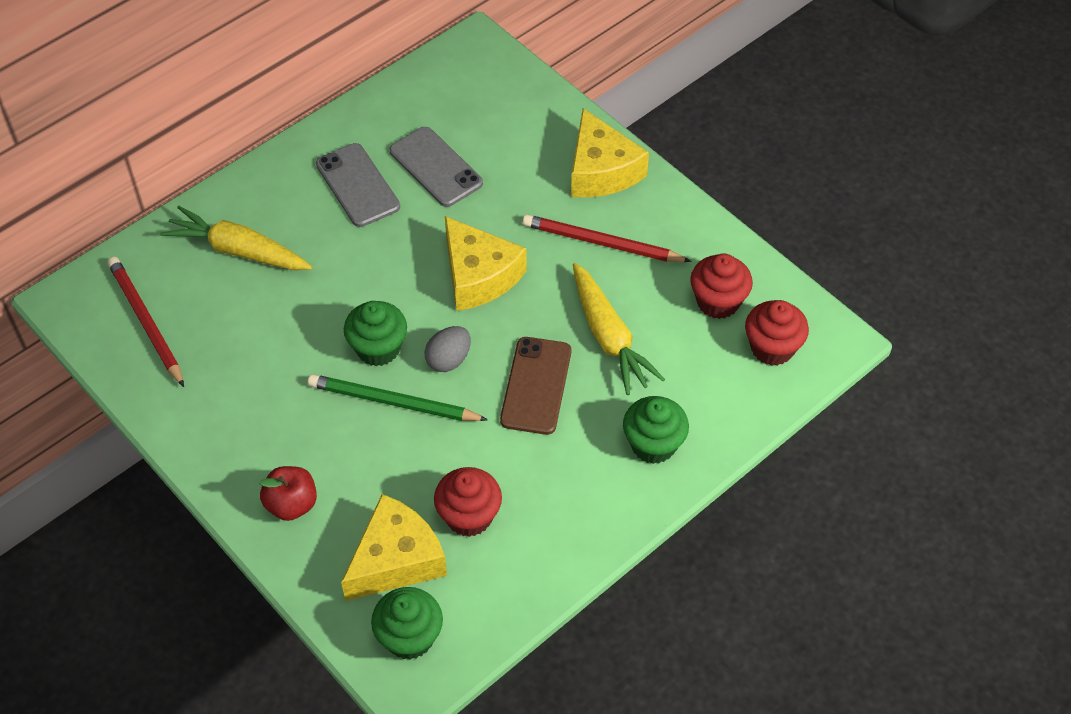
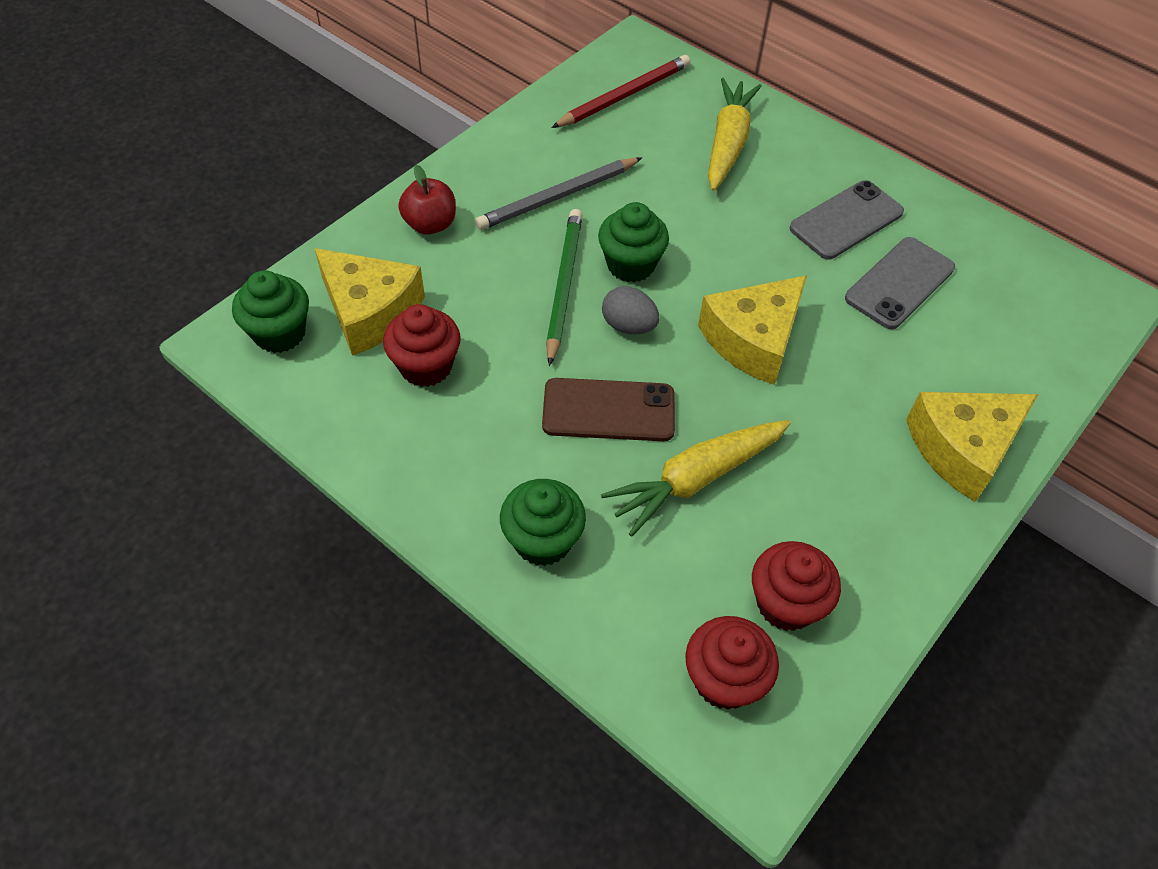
camera: 80 degrees right, 0 degrees up
(279, 394) = (558, 197): none -> grey pencil
(602, 243) = (842, 459): red pencil -> none

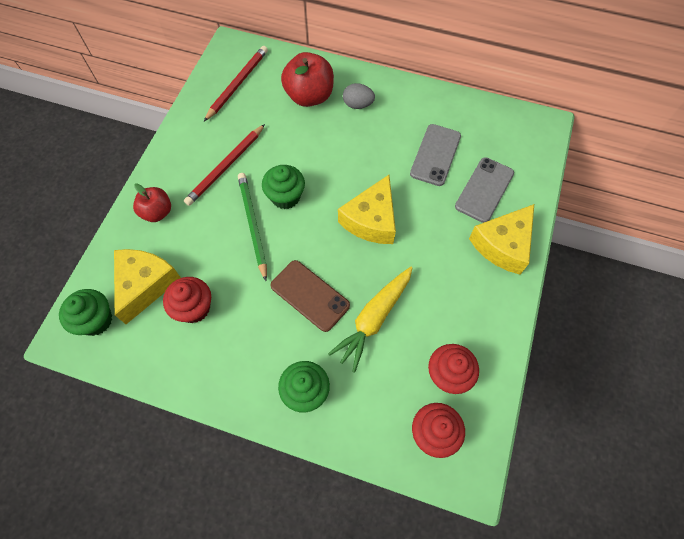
camera: 20 degrees left, 10 degrees up
(370, 312) = (145, 285): yellow cheese -> yellow cheese turned 90 degrees counterclockwise
(558, 197) = (226, 166): grey pencil -> red pencil
(608, 410) = (310, 295): brown phone -> brown phone turned 60 degrees clockwise
(628, 326) = (300, 237): grey egg -> grey egg (358, 105)
(728, 143) = (309, 96): yellow carrot -> red apple
(846, 220) = (393, 125): grey phone -> grey phone (484, 190)

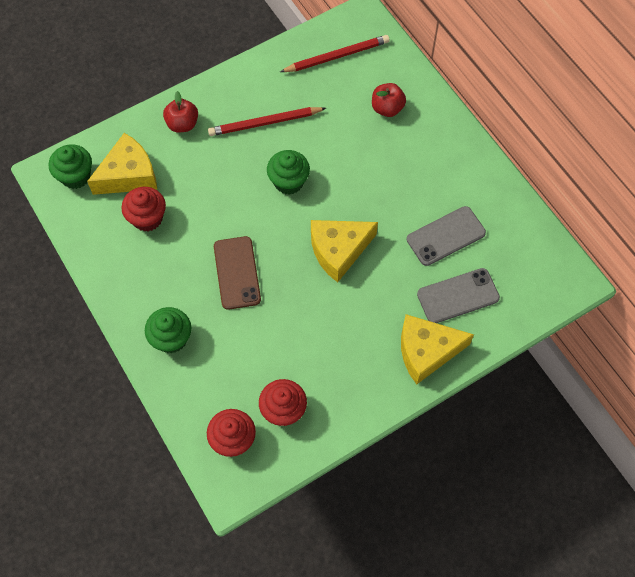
camera: 40 degrees right, 0 degrees up
(252, 225) = (243, 186): green pencil -> none
(309, 96) = (387, 108): red apple -> red apple, size x0.62
(358, 105) = (421, 145): grey egg -> none
(373, 319) = (267, 327): yellow carrot -> none

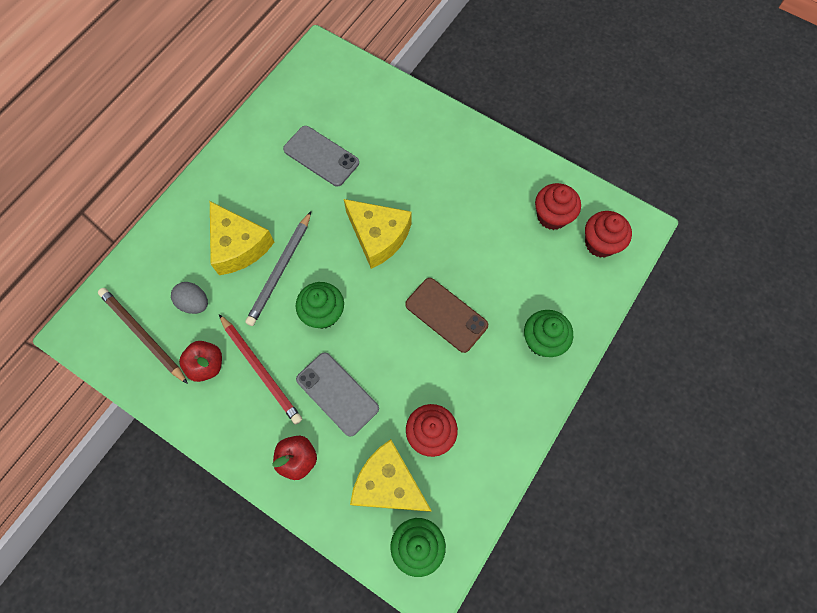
camera: 115 degrees left, 5 degrees up
(237, 273) = (446, 315): brown phone -> brown phone turned 75 degrees clockwise
(337, 56) = (143, 335): red pencil -> brown pencil
(344, 164) = (280, 270): none -> grey pencil
(346, 96) = (194, 303): none -> grey egg
(387, 108) = (195, 258): red apple -> red apple (207, 365)
(426, 351) = (439, 132): yellow cheese -> yellow cheese (238, 245)
(458, 296) = (376, 127): grey phone -> grey phone (337, 393)

